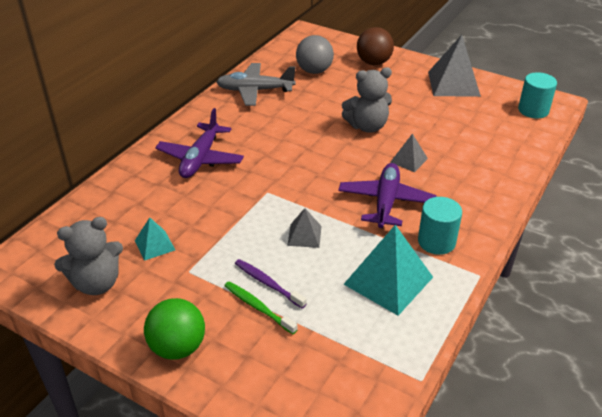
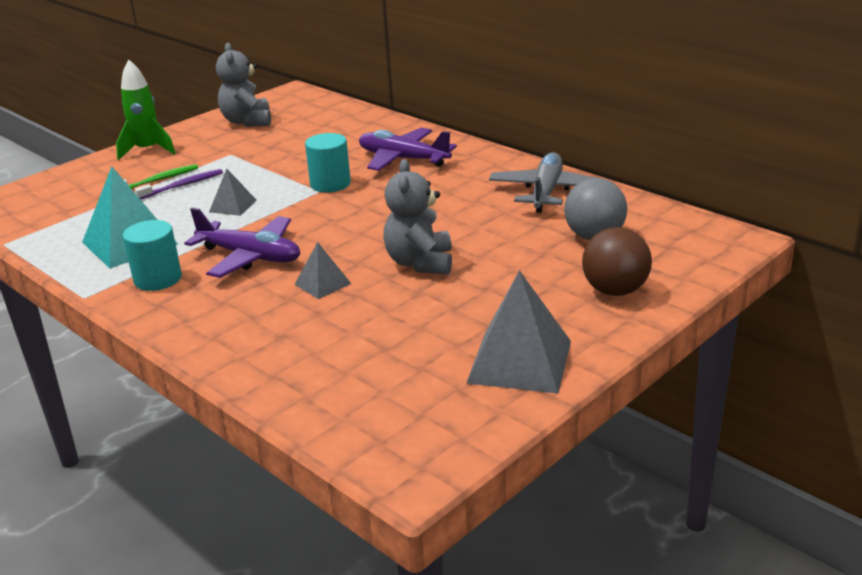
camera: 105 degrees right, 10 degrees down
(155, 245) = (277, 140): turquoise pyramid -> none
(178, 347) = (148, 150): green ball -> green rocket
(533, 110) = (395, 435): turquoise cylinder -> turquoise cylinder (330, 184)

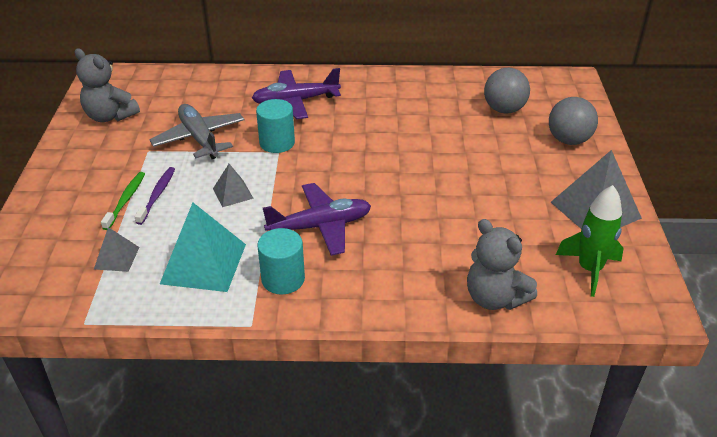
camera: 45 degrees left, 10 degrees up
(148, 150) = (62, 178): green rocket -> green rocket (589, 269)
(322, 284) = (405, 220): grey pyramid -> grey pyramid (116, 258)
(420, 263) = (439, 174): grey teddy bear -> grey teddy bear (494, 298)
(546, 192) = (428, 89): grey plane -> grey plane (199, 138)
(615, 290) = (568, 140): brown ball -> grey ball

